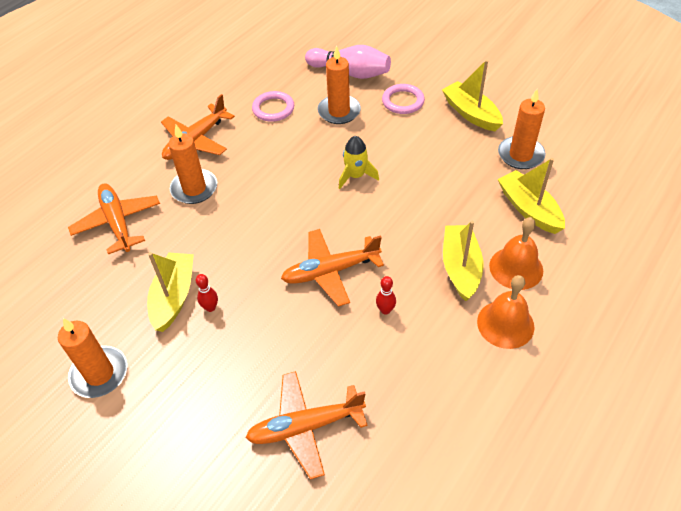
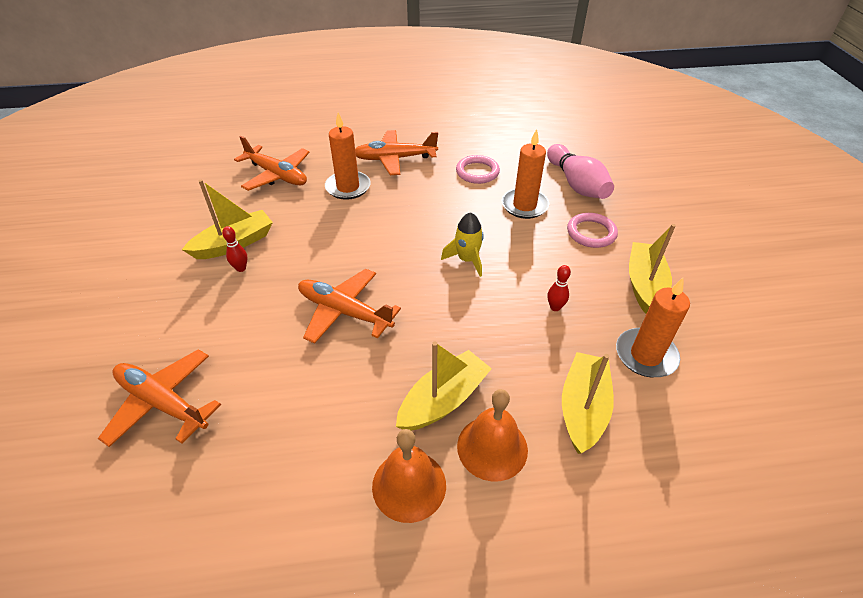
camera: 45 degrees right, 5 degrees down
(99, 374) = (133, 254): orange candle -> none
(117, 222) = (277, 175): orange plane -> orange plane turned 105 degrees clockwise
(385, 310) = (336, 376): red bowling pin -> red bowling pin (555, 307)

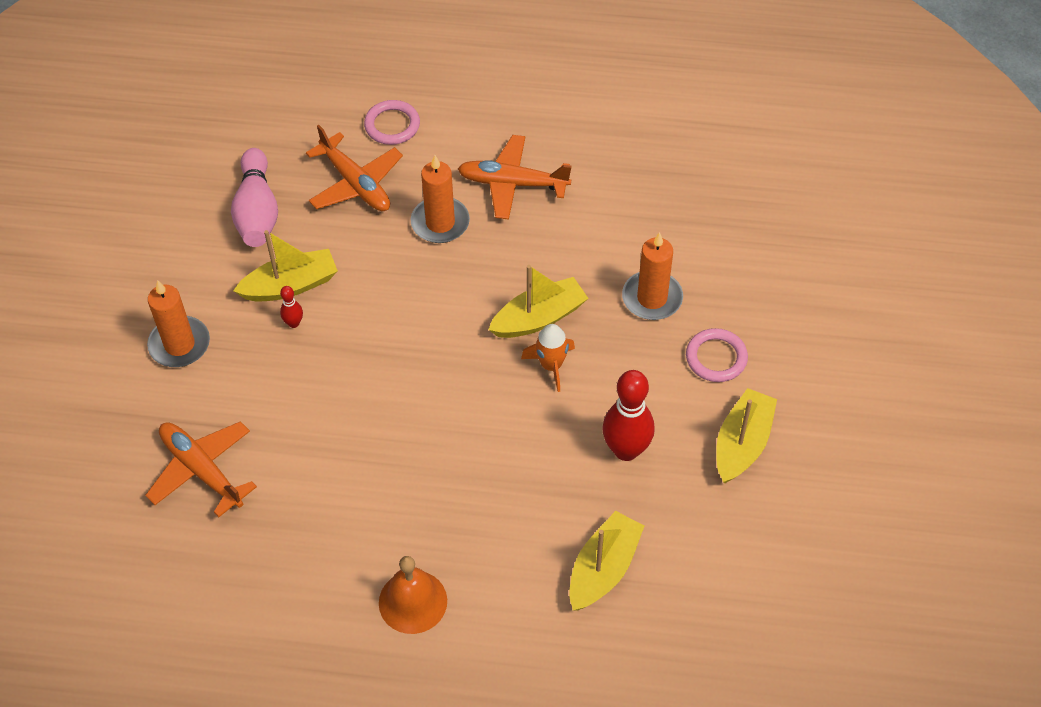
camera: 15 degrees right, 10 degrees up
(344, 312) = (395, 405): orange plane -> none
(443, 400) = (469, 529): yellow boat -> yellow boat (539, 318)
(467, 260) = (551, 365): yellow rocket -> orange rocket
(477, 172) = (613, 229): pink ring -> pink ring (392, 125)
(492, 447) = (500, 585): orange bell -> none
(555, 307) = (626, 450): red bowling pin -> red bowling pin, size x2.17
(576, 184) = (735, 276): pink bowling pin -> pink bowling pin (257, 211)
(645, 355) = (697, 528): orange candle -> orange candle (179, 344)

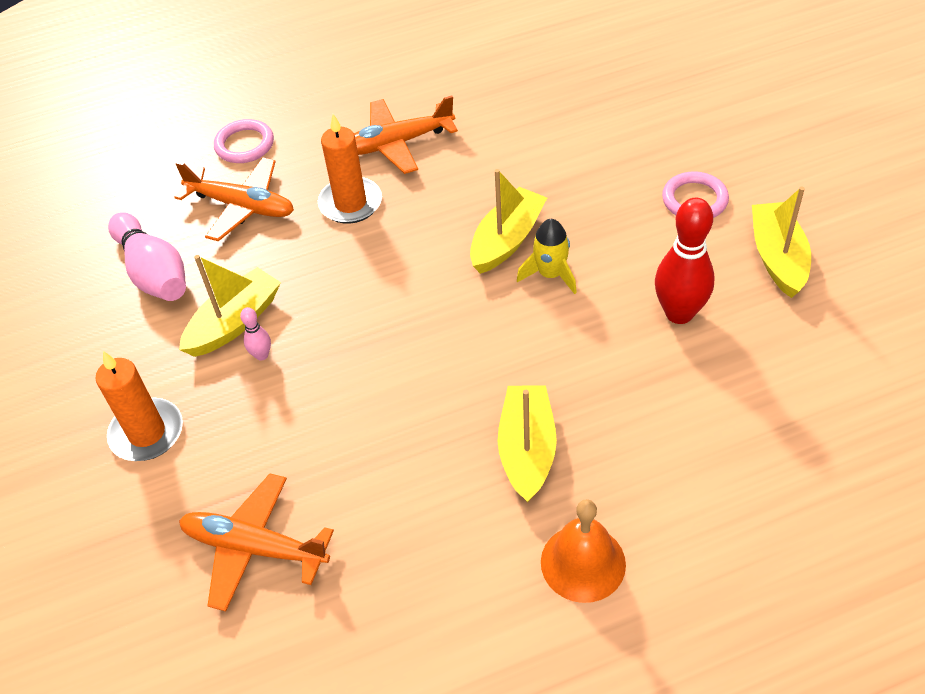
camera: 25 degrees left, 5 degrees down
(294, 323) = (262, 355): red bowling pin -> pink bowling pin
(551, 365) = (550, 274): orange rocket -> yellow rocket
(603, 569) = (746, 429): yellow boat -> yellow boat (527, 450)
(652, 298) = (598, 178): orange candle -> none

